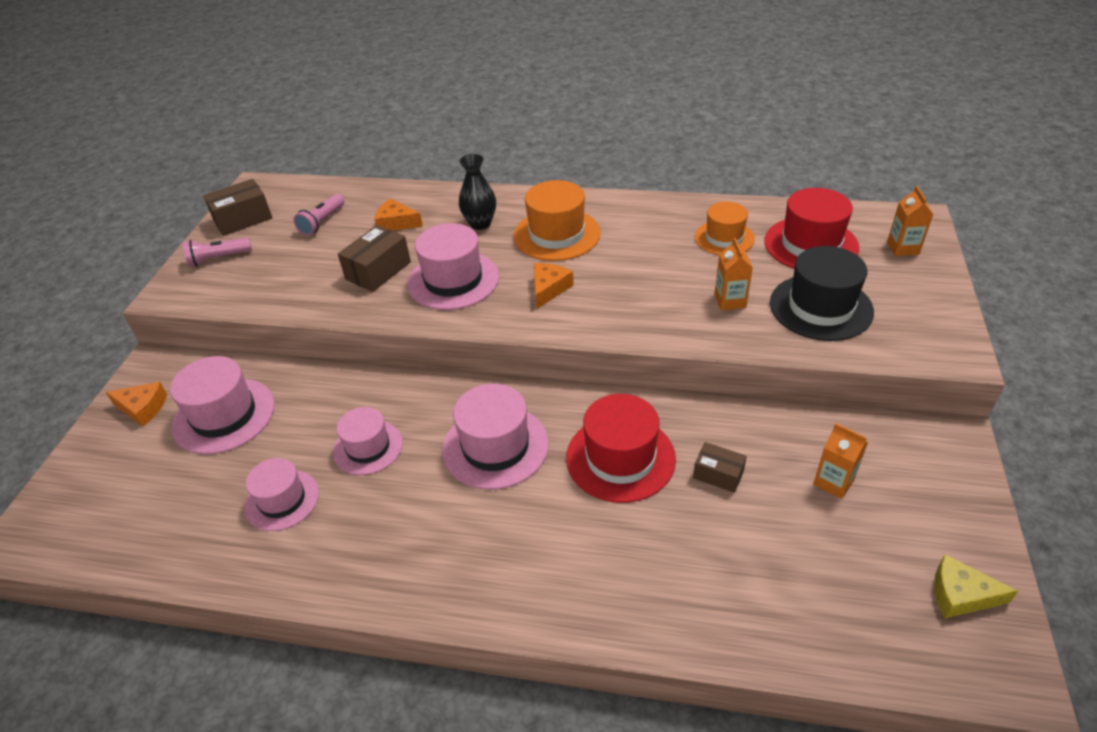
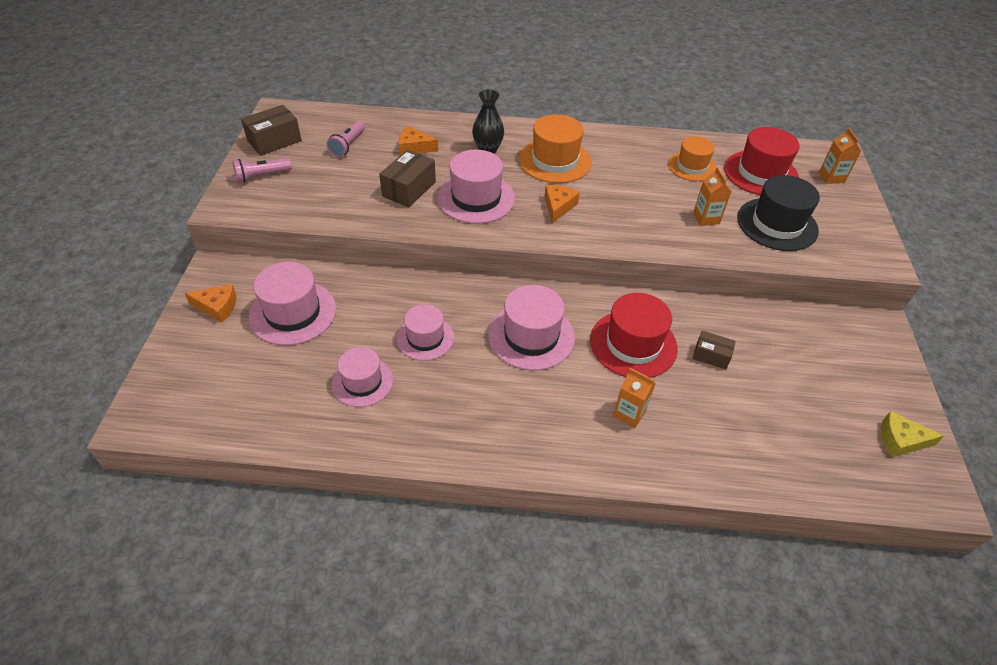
camera: 10 degrees left, 5 degrees up
(833, 482) = (798, 360): orange carton -> orange carton (629, 413)

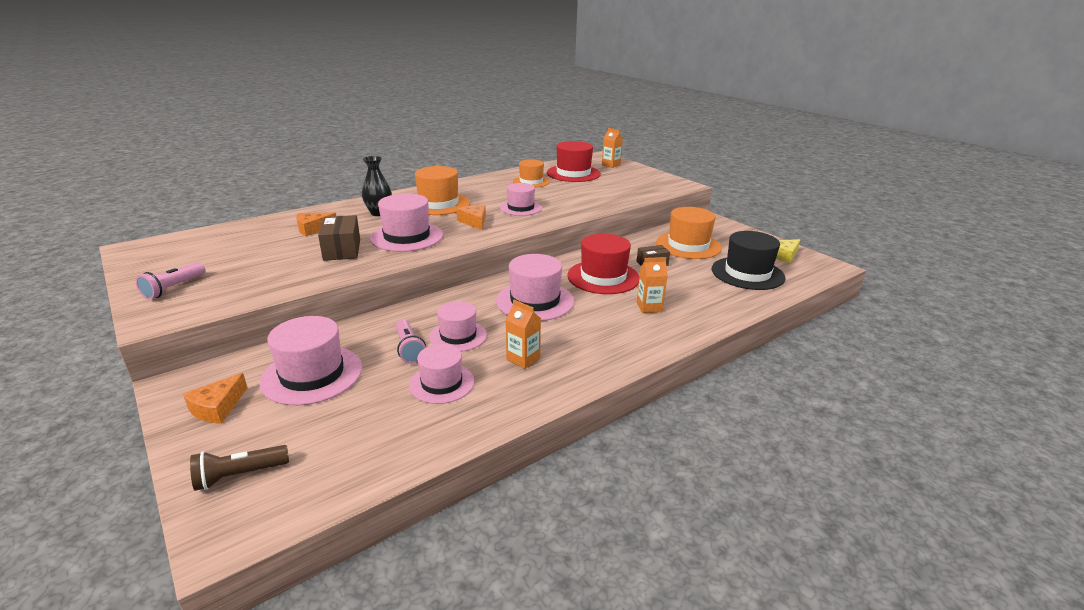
camera: 40 degrees left, 20 degrees down
(180, 377) = (239, 475): none -> brown flashlight
(217, 307) = (217, 407): orange cheese -> orange cheese turned 150 degrees clockwise
(274, 141) = (157, 265): brown box -> none
(348, 145) = (245, 245): pink flashlight -> pink flashlight (409, 349)
(628, 207) = (520, 208): none -> pink hat
(706, 218) = (573, 198): orange carton -> orange carton (523, 359)
(777, 224) = (613, 188): black hat -> black hat (747, 273)
(792, 353) = (688, 245): none -> orange hat

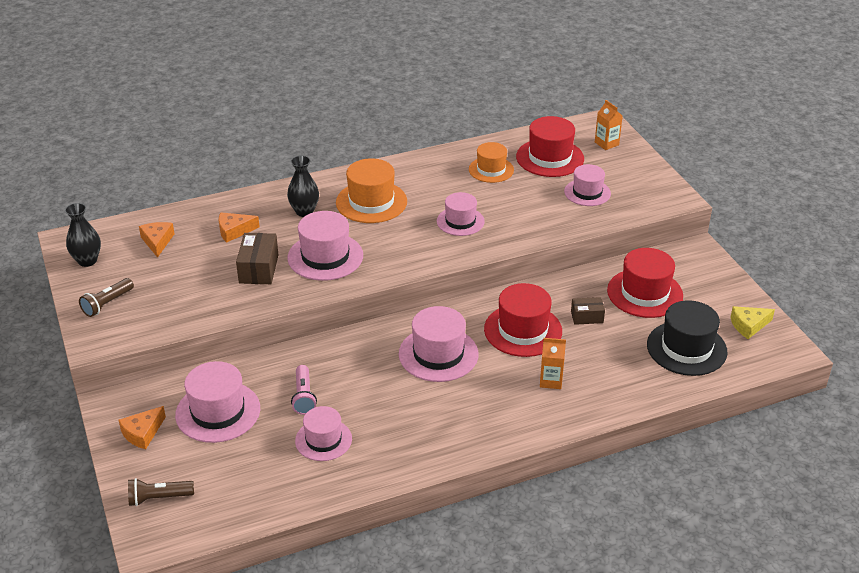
camera: 15 degrees right, 10 degrees up
(154, 260) = (87, 261): none -> black vase
(174, 288) = (107, 304): pink flashlight -> brown flashlight
(458, 336) = (351, 388): pink hat -> pink hat (587, 192)
(474, 222) = (401, 240): orange cheese -> orange cheese (157, 242)
(523, 359) = (402, 425): orange carton -> none
(688, 245) = (645, 293): orange hat -> red hat

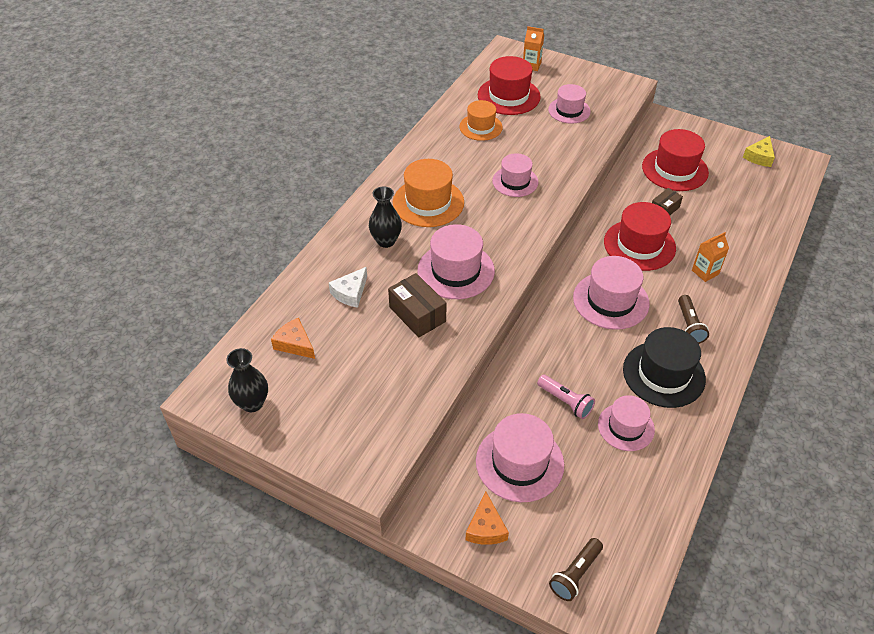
camera: 40 degrees left, 10 degrees up
(107, 304) = (329, 432): brown flashlight -> brown flashlight (689, 325)
(234, 231) = (350, 293): orange cheese -> white cheese
(686, 348) = (748, 195): black hat -> black hat (663, 374)

